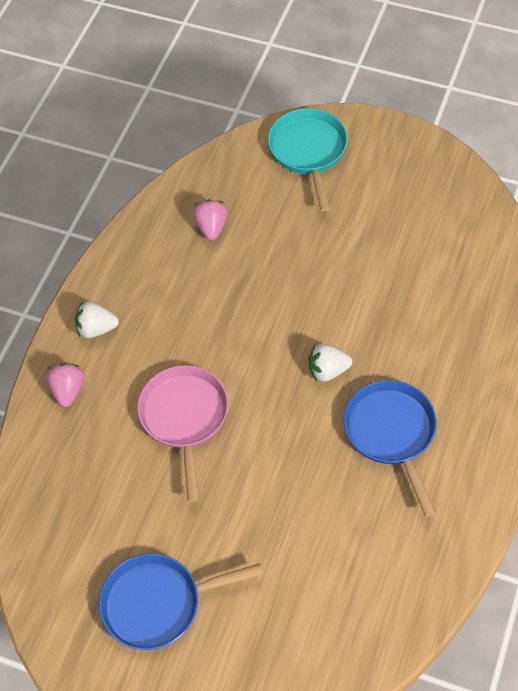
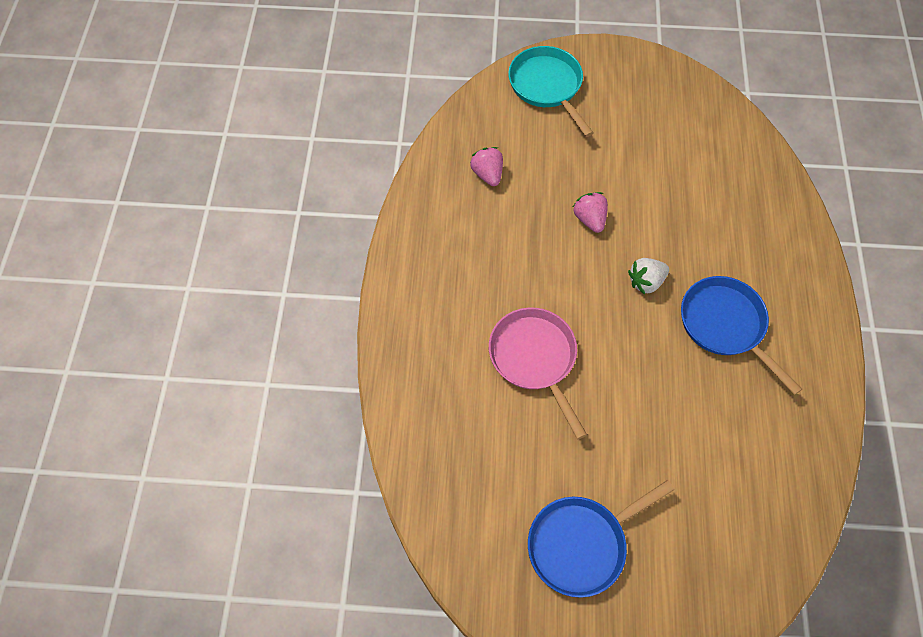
camera: 20 degrees left, 5 degrees up
(68, 390) = (414, 360): pink strawberry -> pink strawberry (589, 219)
(96, 329) = (418, 294): white strawberry -> none

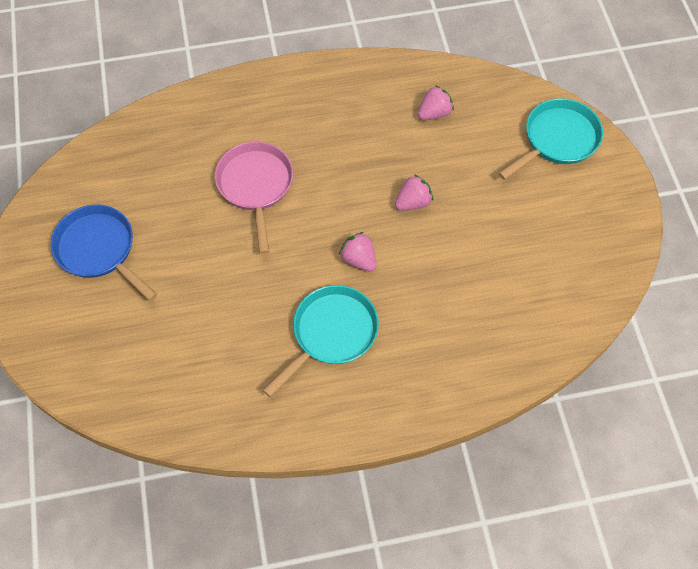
camera: 75 degrees right, 0 degrees up
(535, 359) = (255, 186): pink pan -> pink pan turned 60 degrees counterclockwise
(646, 282) = (359, 259): white strawberry -> pink strawberry
(725, 325) = (331, 334): blue pan -> turquoise pan

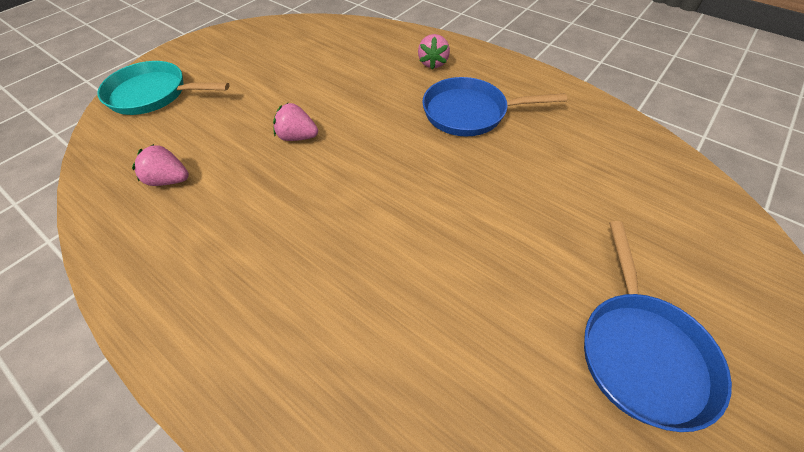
camera: 130 degrees left, 10 degrees down
(255, 186) = (393, 261): pink pan -> none
(331, 334) = (470, 113): turquoise pan -> blue pan
(359, 259) = (390, 135): pink strawberry -> pink strawberry (433, 63)

